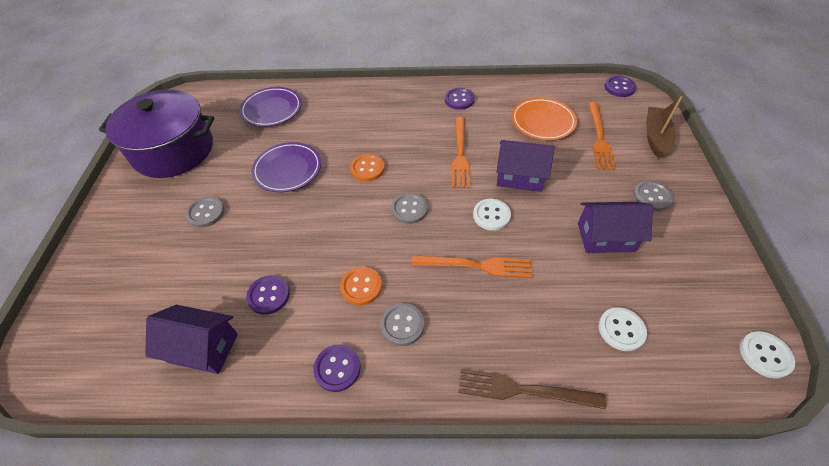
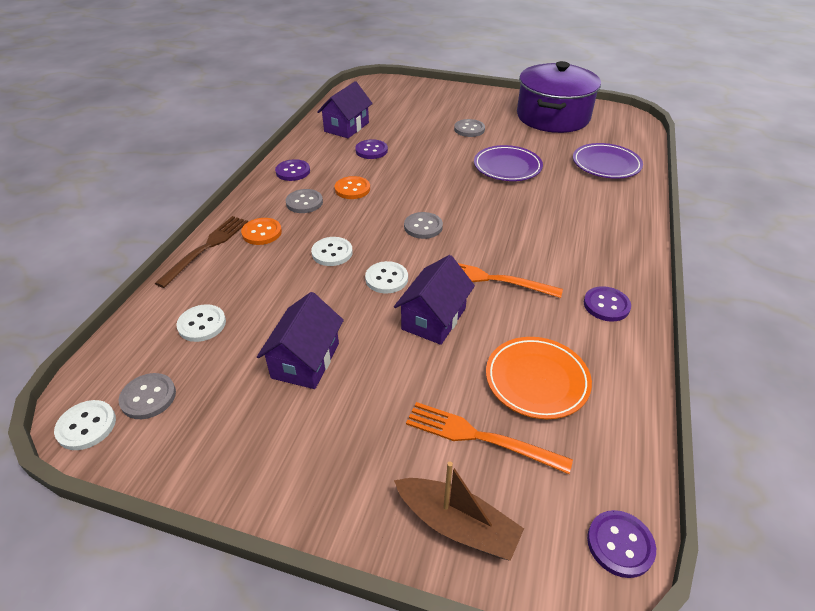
camera: 105 degrees right, 10 degrees down
(367, 168) = (492, 211): orange button -> orange button (262, 233)
(476, 266) = (332, 253): orange fork -> white button
(651, 197) = (337, 442): grey button -> grey button (148, 397)

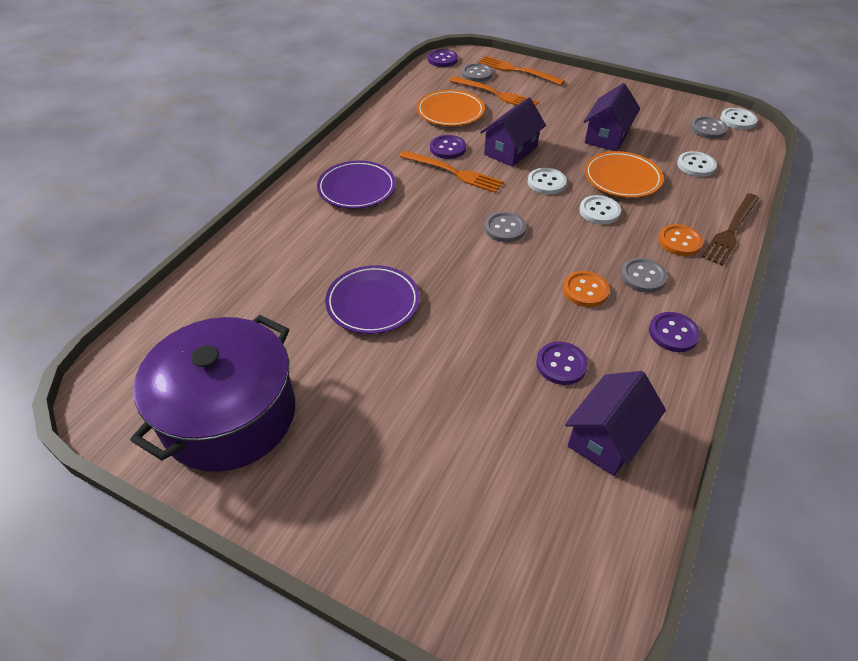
camera: 170 degrees left, 5 degrees up
(300, 294) = (622, 178): none -> orange plate
(457, 525) = (517, 70): brown boat -> orange fork
(469, 129) = (392, 398): grey button -> grey button (477, 74)
(606, 164) = (240, 290): purple plate -> purple plate (357, 188)
(606, 305) = (372, 145): purple button -> purple button (447, 148)

